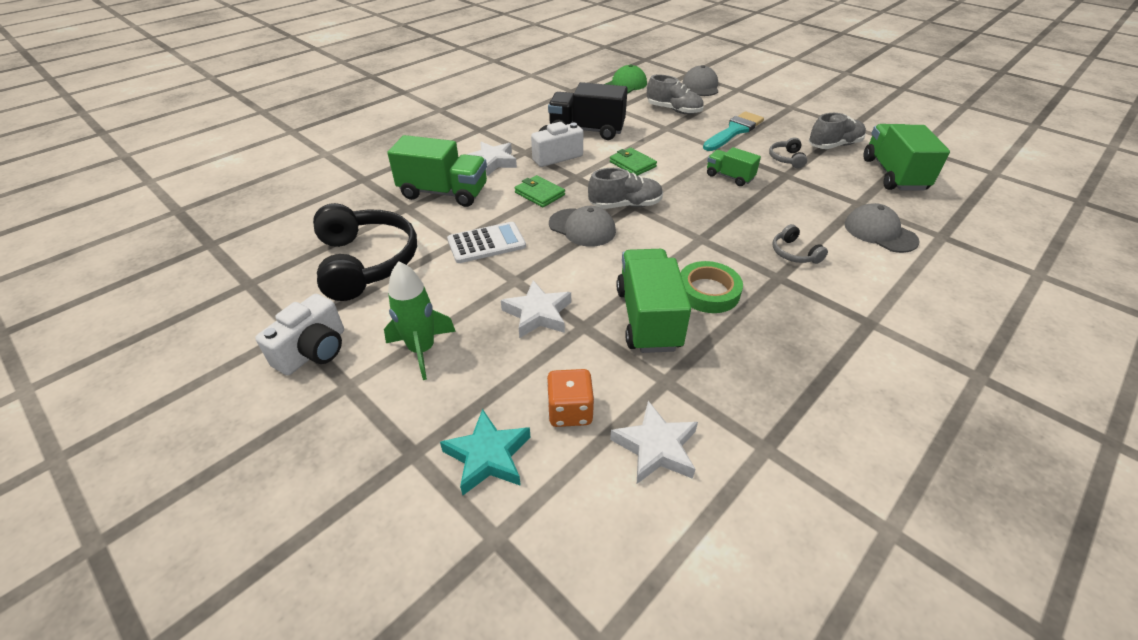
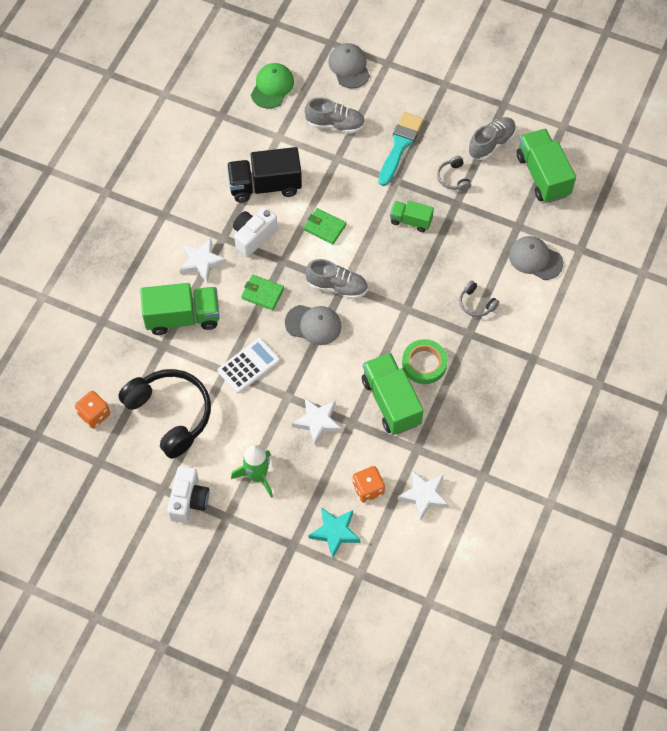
camera: 20 degrees left, 20 degrees up
(286, 242) = (94, 414): none -> orange dice
(625, 205) = (337, 286): grey shoe -> grey shoe turned 45 degrees clockwise

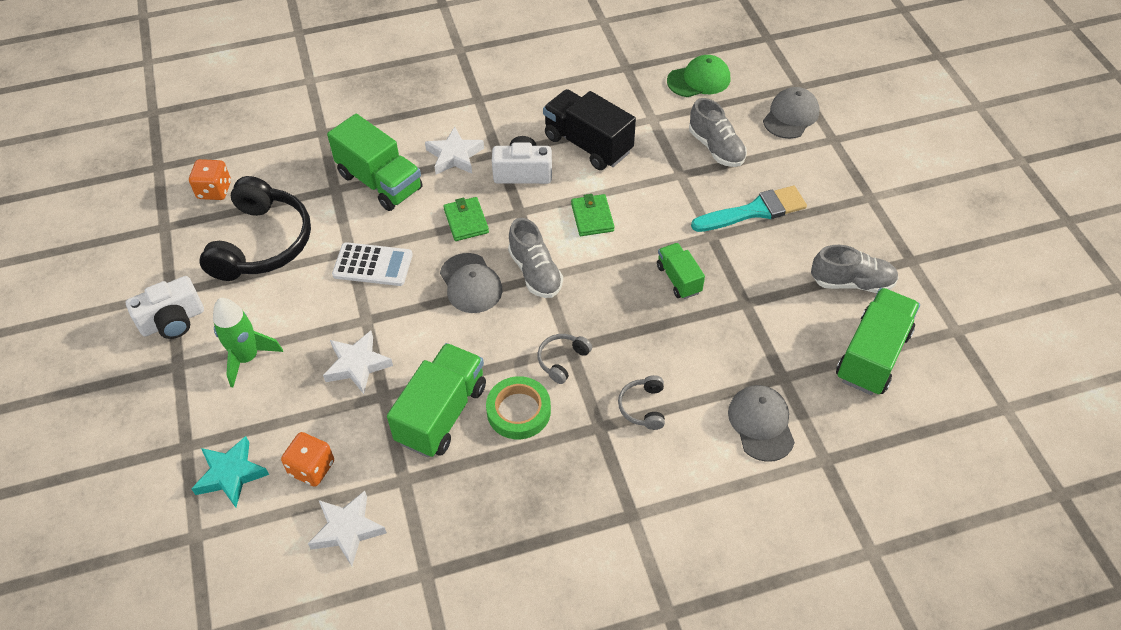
camera: 50 degrees right, 10 degrees down
(453, 178) = (771, 279): grey headphones -> grey headphones (562, 360)

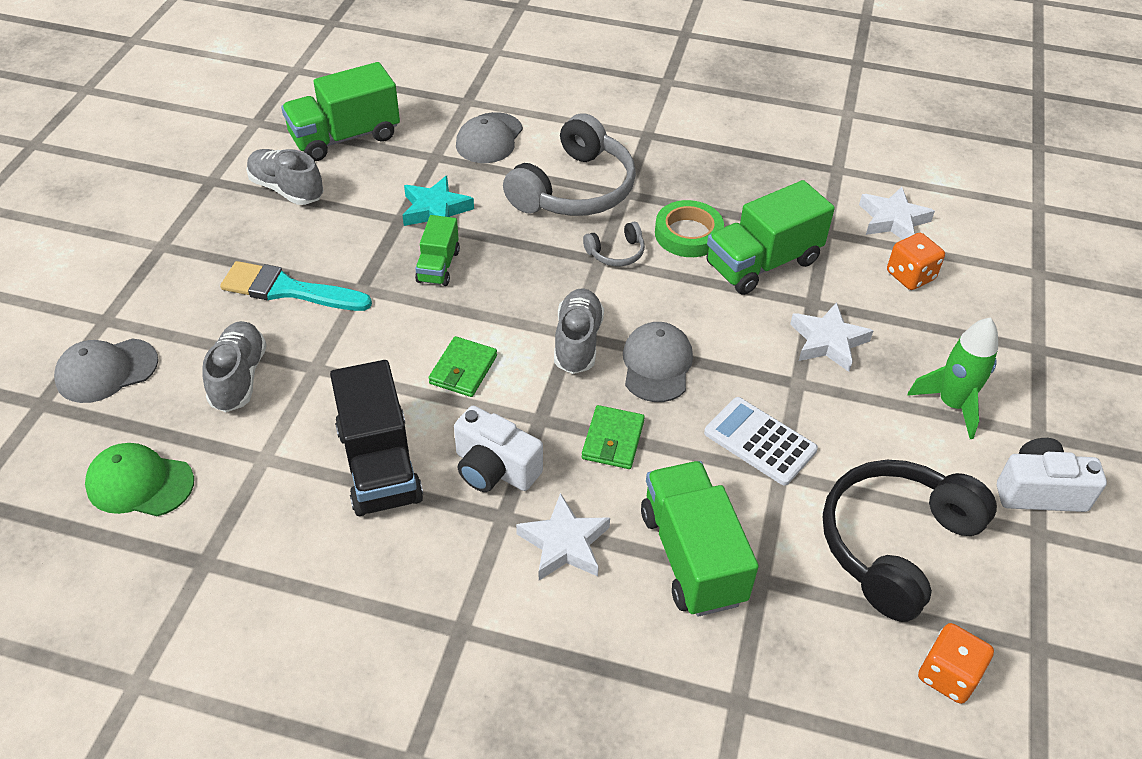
camera: 150 degrees left, 5 degrees down
(231, 474) = (994, 304): turquoise star -> turquoise star (435, 210)
(643, 407) = (574, 189): grey headphones -> grey headphones, size x2.27

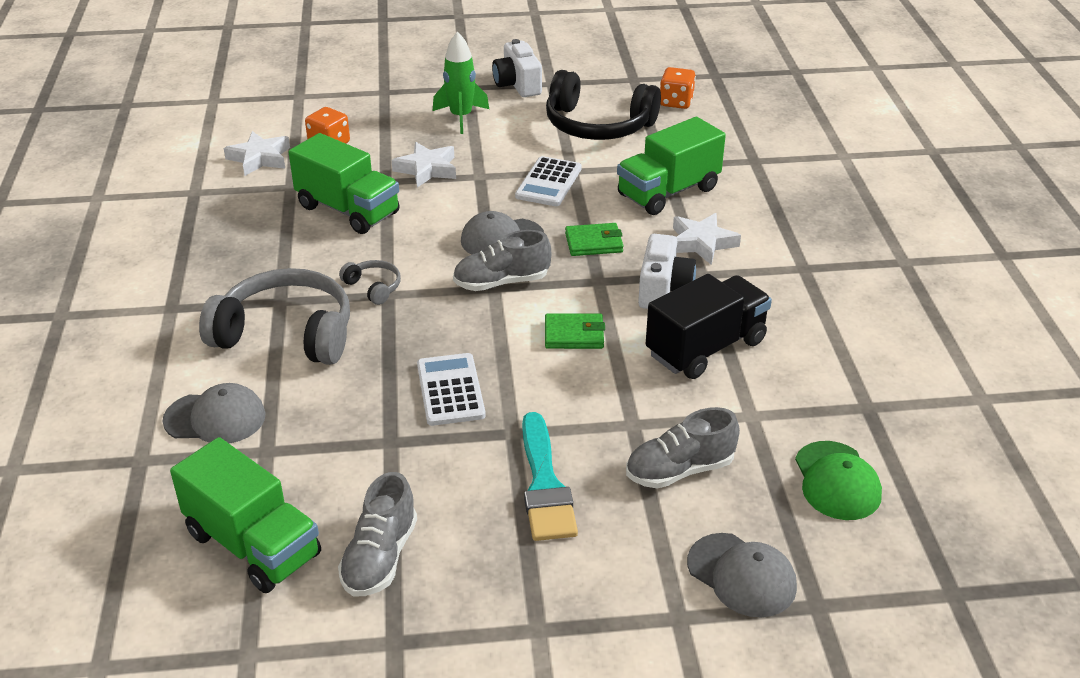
camera: 110 degrees left, 10 degrees down
(435, 210) = (363, 420): turquoise star -> none
(438, 266) = (450, 390): green truck -> white calculator
(688, 234) = (326, 253): green tape -> none

